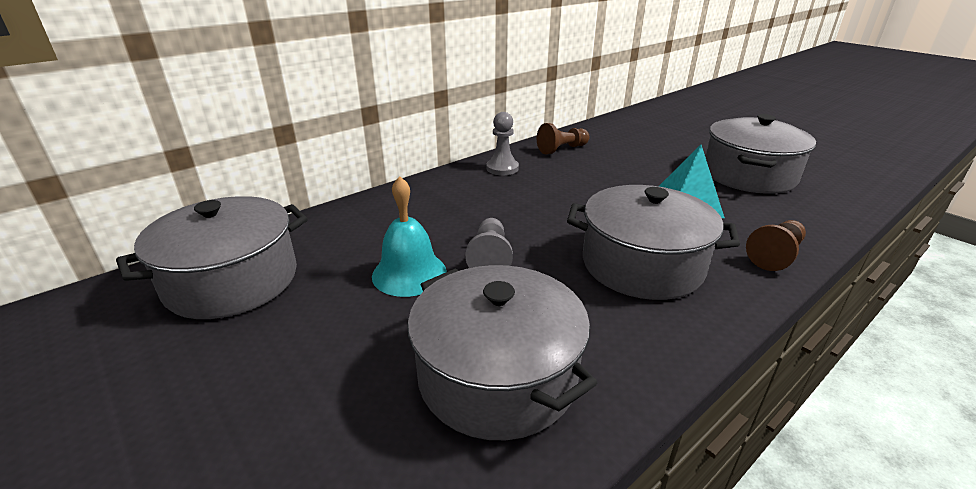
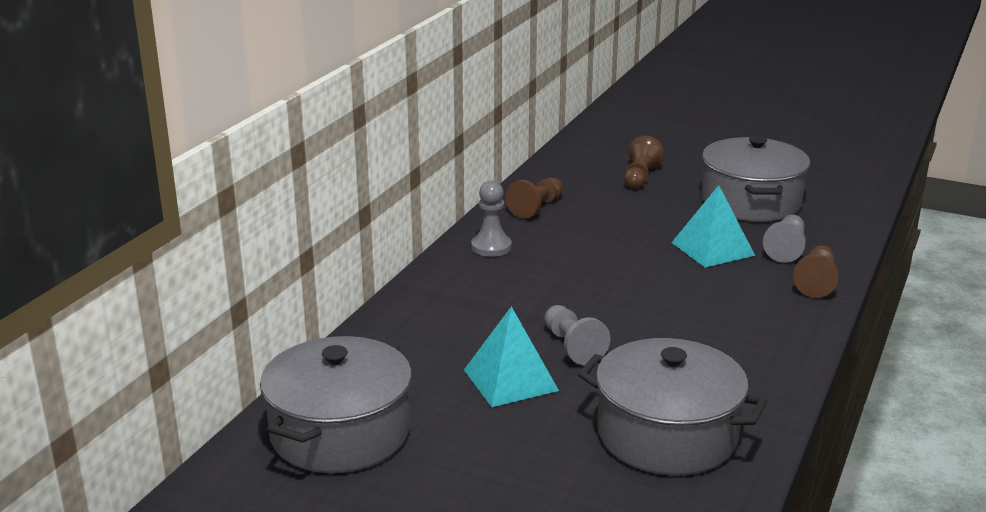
camera: 25 degrees left, 5 degrees down
(409, 273) = (510, 380): turquoise bell -> turquoise pyramid
(642, 265) = (713, 318): grey pot -> none
(662, 143) = (640, 177): none -> brown pawn
(760, 219) = (786, 249): none -> grey pawn

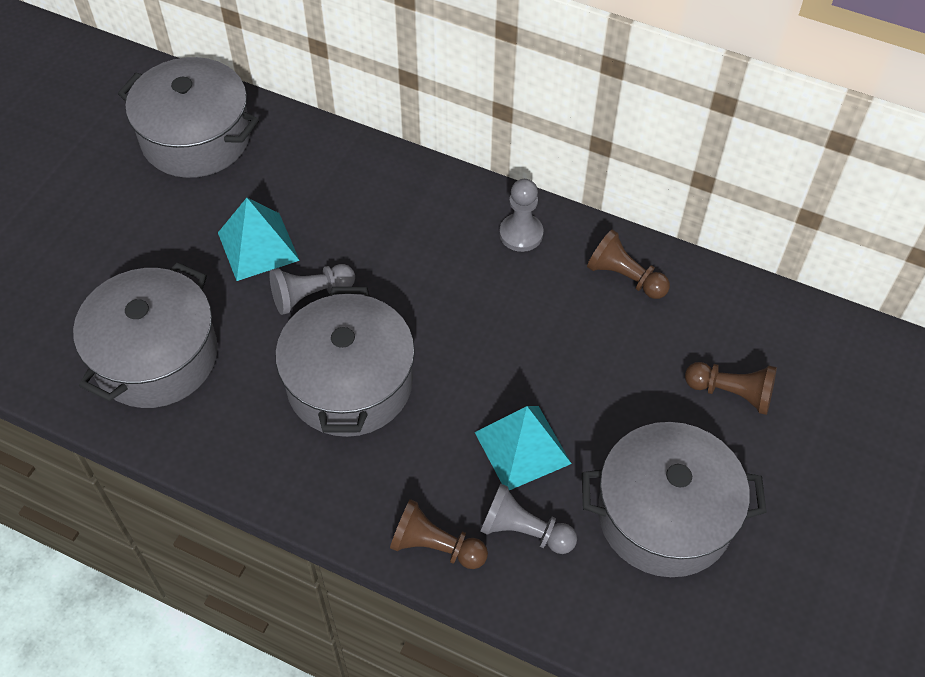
camera: 90 degrees right, 30 degrees up
(671, 323) = (349, 383): none -> grey pot

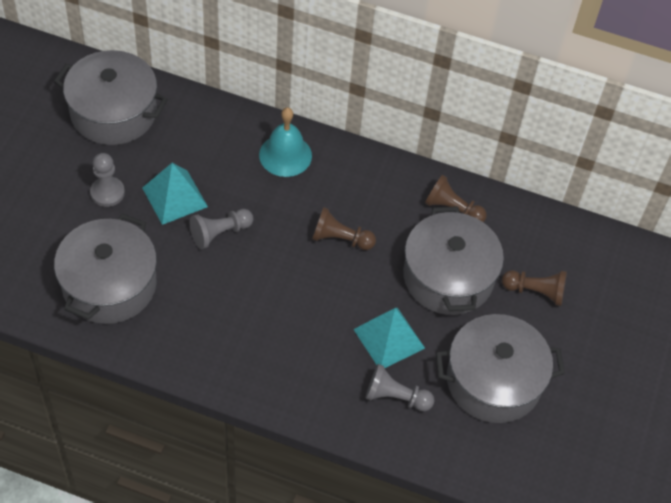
camera: 10 degrees left, 0 degrees up
(349, 383) = (257, 298): grey pot -> grey pot (448, 277)
(409, 198) = (285, 155): none -> turquoise bell
(435, 546) = (334, 411): brown pawn -> brown pawn (340, 239)
(521, 234) = (373, 179): grey pawn -> grey pawn (107, 192)

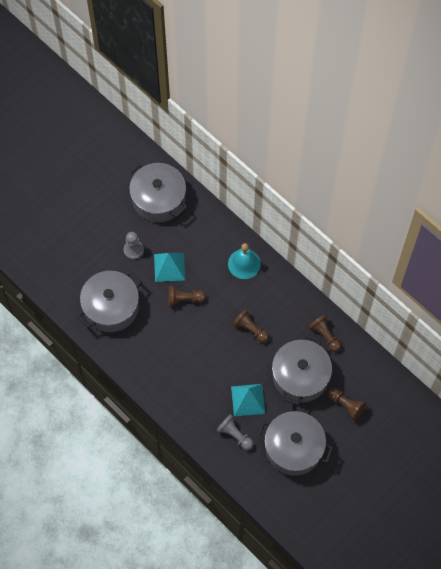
camera: 30 degrees right, 10 degrees up
(220, 233) = (184, 299): grey pawn -> brown pawn

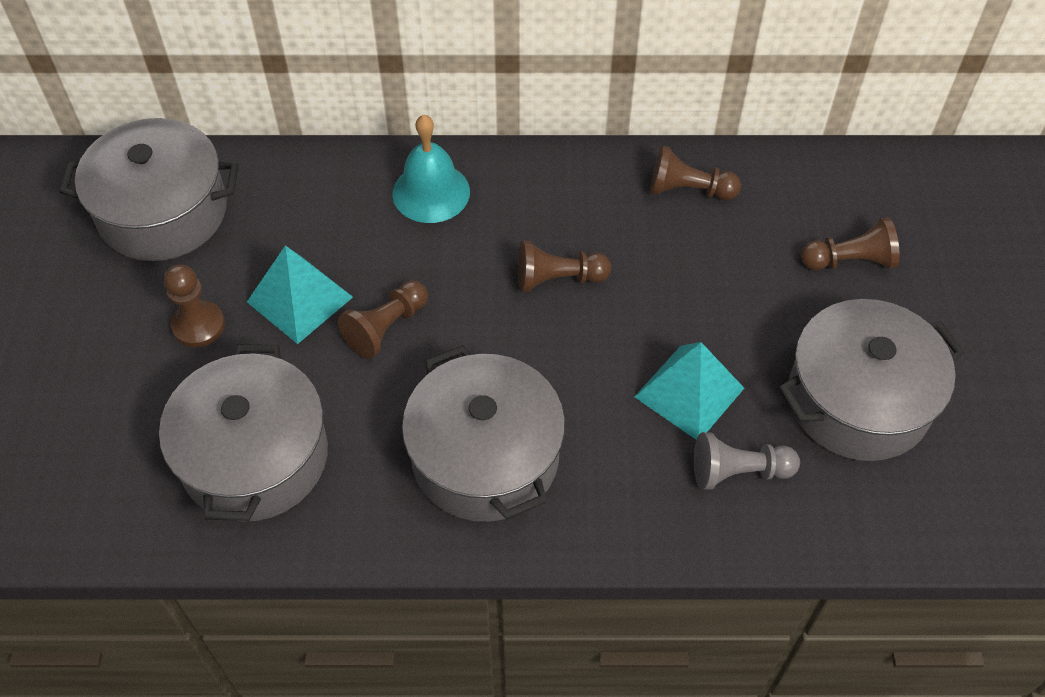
camera: 45 degrees left, 10 degrees down
(133, 250) = (198, 325): grey pawn -> brown pawn
(300, 376) = (727, 280): grey pot -> grey pot (485, 457)

